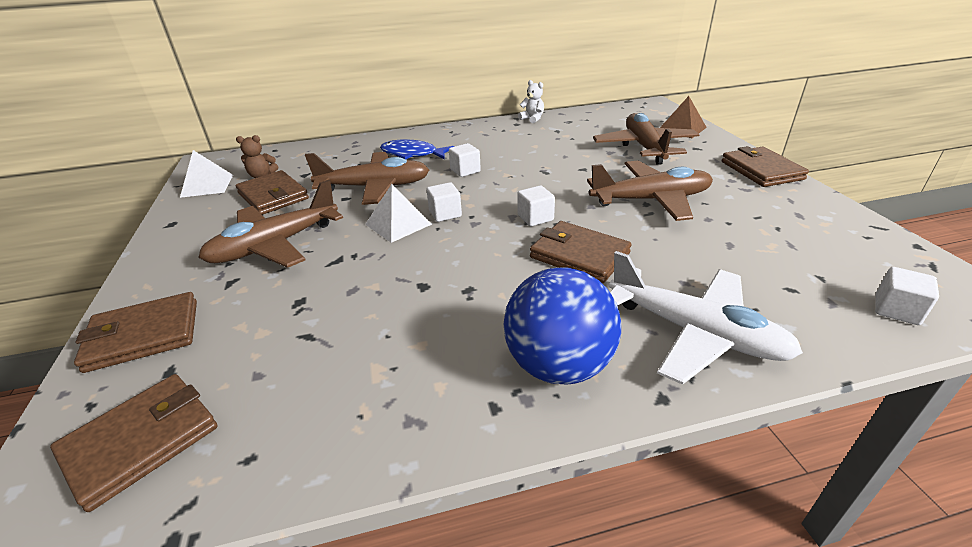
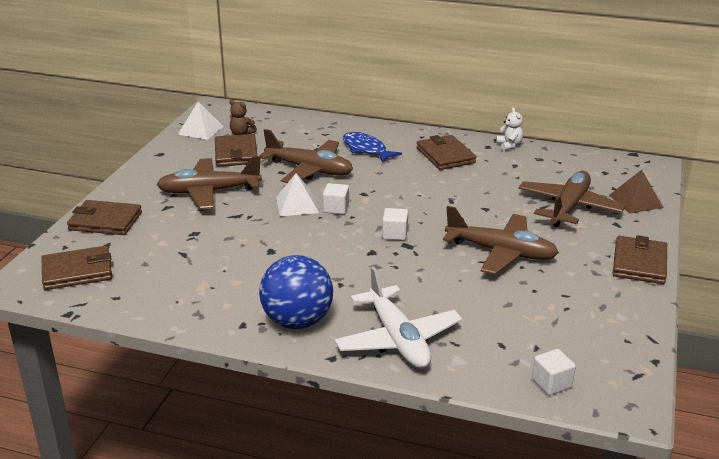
camera: 30 degrees right, 5 degrees down
(465, 171) = (390, 178): white cube -> none
(579, 255) = (390, 270): brown wallet -> brown wallet (445, 155)

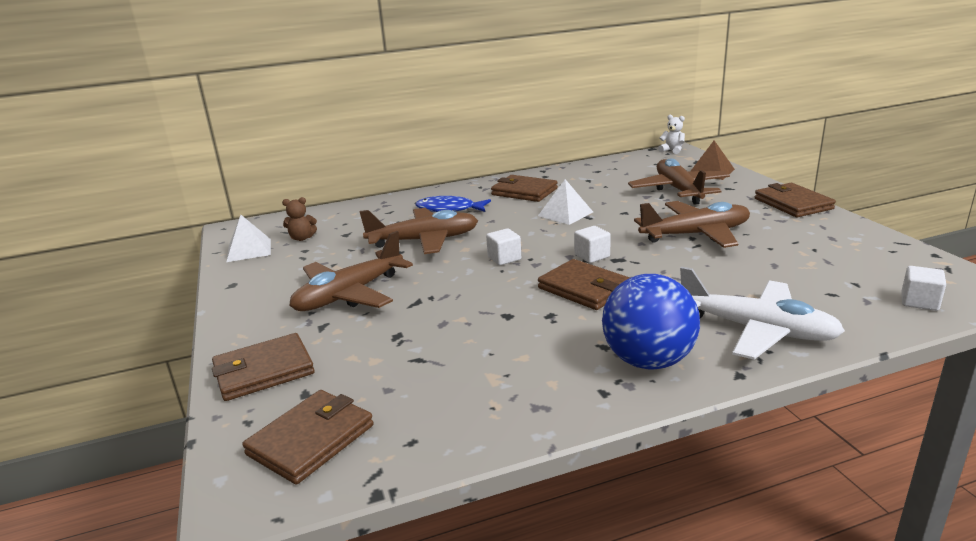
camera: 35 degrees left, 5 degrees down
(236, 154) = (324, 255): brown wallet -> brown wallet (584, 288)
(297, 204) = (462, 269): white pyramid -> white pyramid (565, 214)
(509, 145) = (559, 170): white teddy bear -> white teddy bear (672, 150)

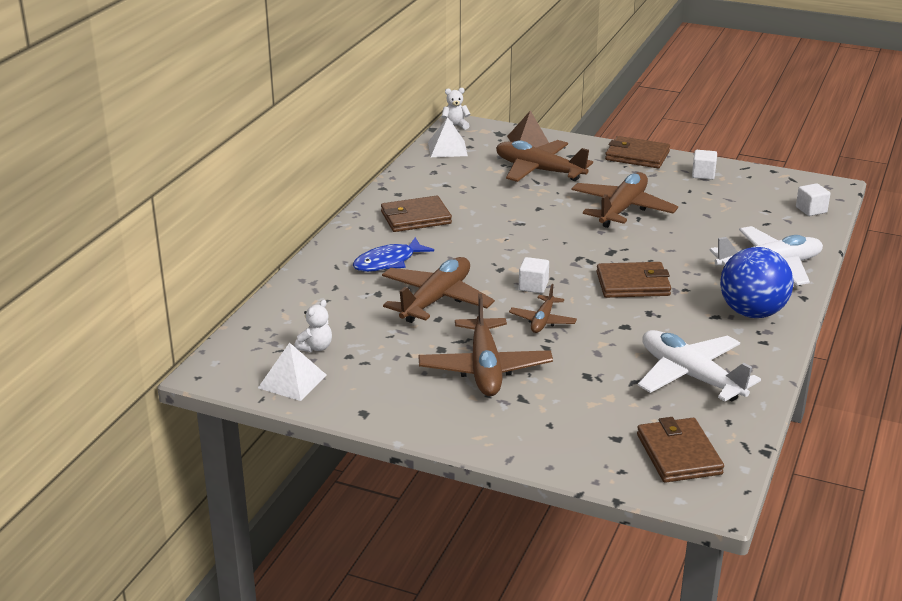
camera: 50 degrees left, 5 degrees up
(263, 371) = (557, 444): brown wallet -> none
(302, 238) = (315, 347): brown teddy bear -> white teddy bear
(457, 283) = (542, 321): none -> brown plane
(469, 382) = (690, 376): none -> white plane
(565, 214) = (496, 227): white pyramid -> white pyramid (447, 148)
(592, 256) = (589, 256): white cube -> white cube (703, 174)

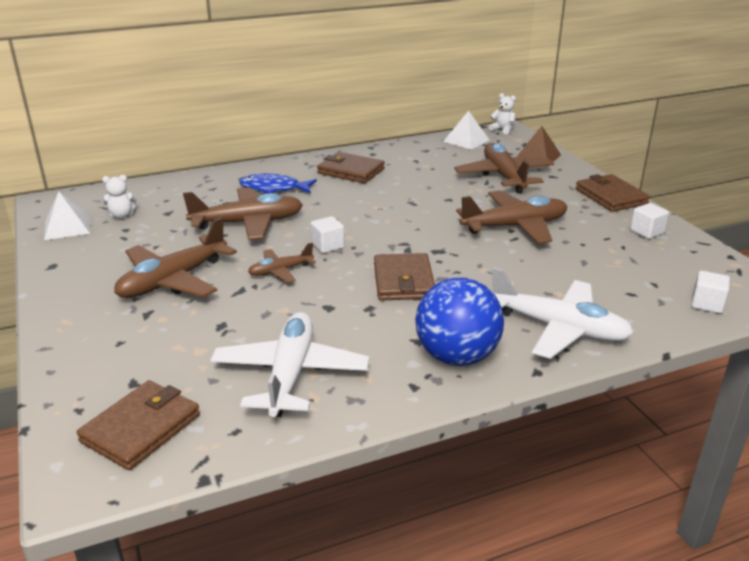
camera: 45 degrees right, 0 degrees up
(633, 284) = (403, 281): brown wallet -> brown wallet turned 45 degrees clockwise

